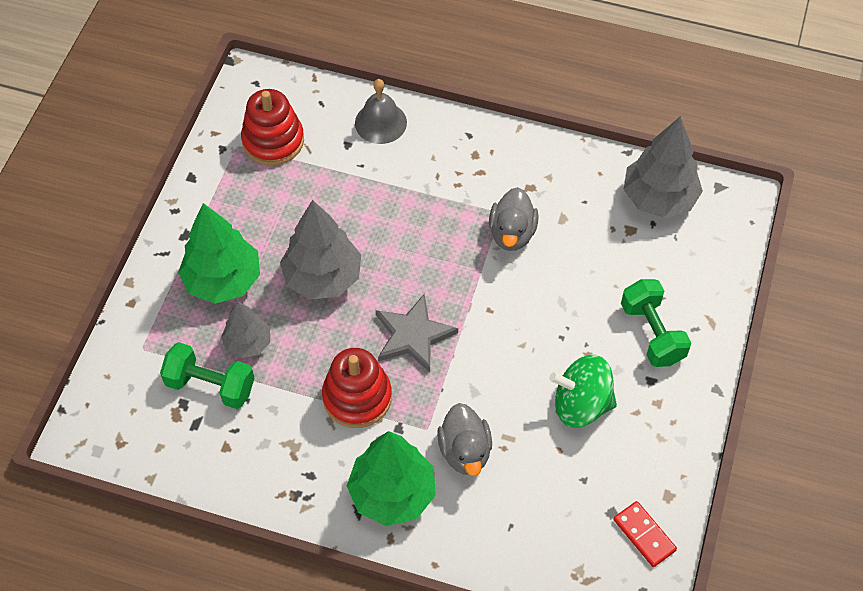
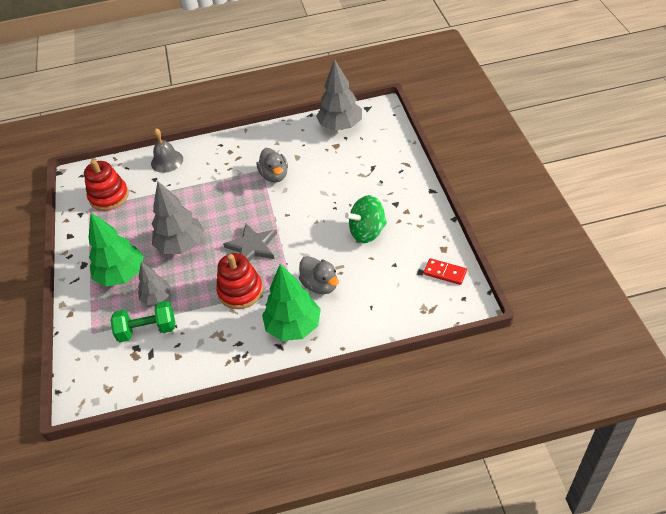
camera: 25 degrees left, 10 degrees down
(652, 333) = (380, 183): green dumbbell -> none

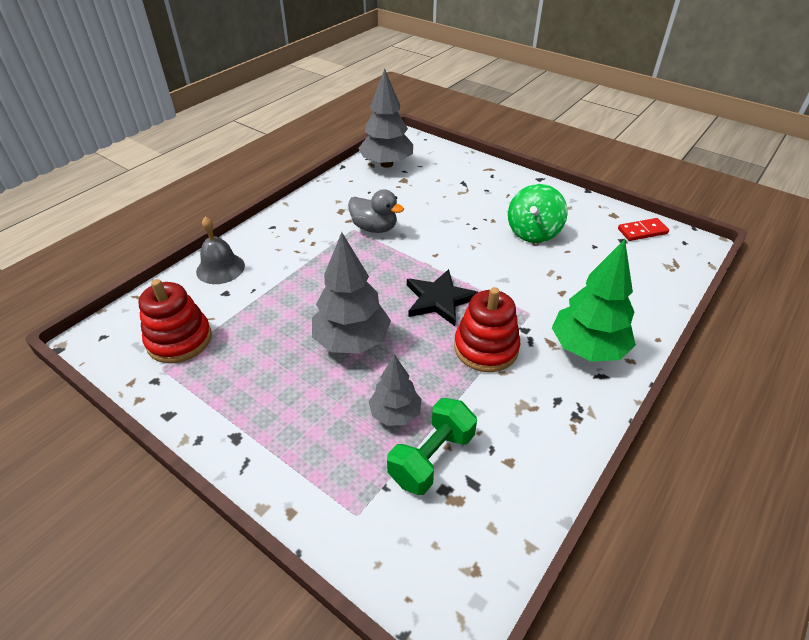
camera: 45 degrees left, 5 degrees down
(121, 275) = (311, 417): green tree -> none
(252, 246) = (439, 300): grey star -> black star
(320, 285) = (557, 297): grey duck -> none

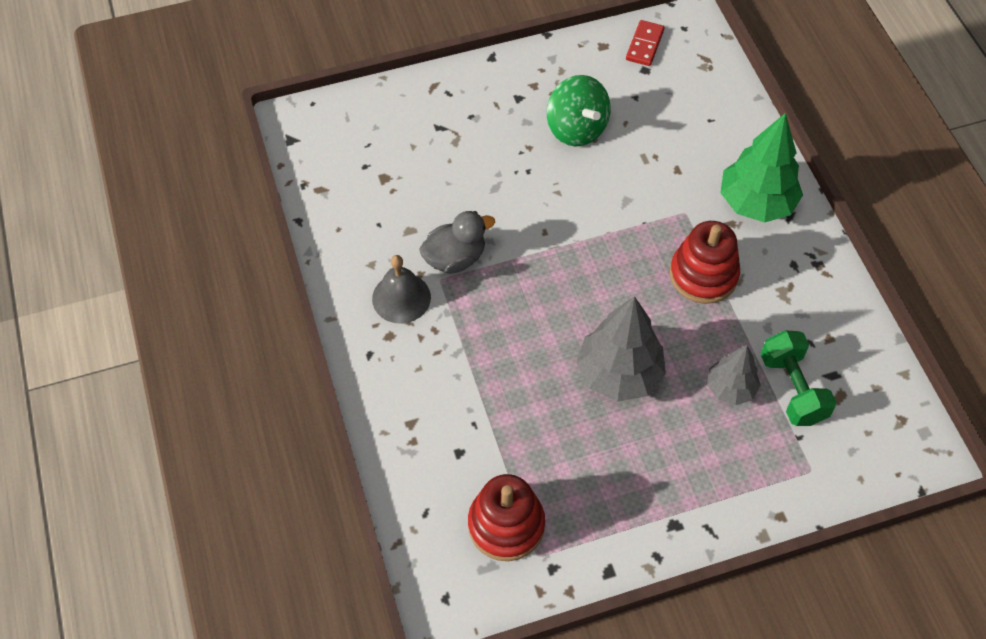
camera: 55 degrees left, 15 degrees up
(220, 268) = (410, 440): grey bell -> grey bell (401, 298)
(386, 164) = (334, 174): grey tree -> none
(439, 300) = (615, 270): black star -> none

